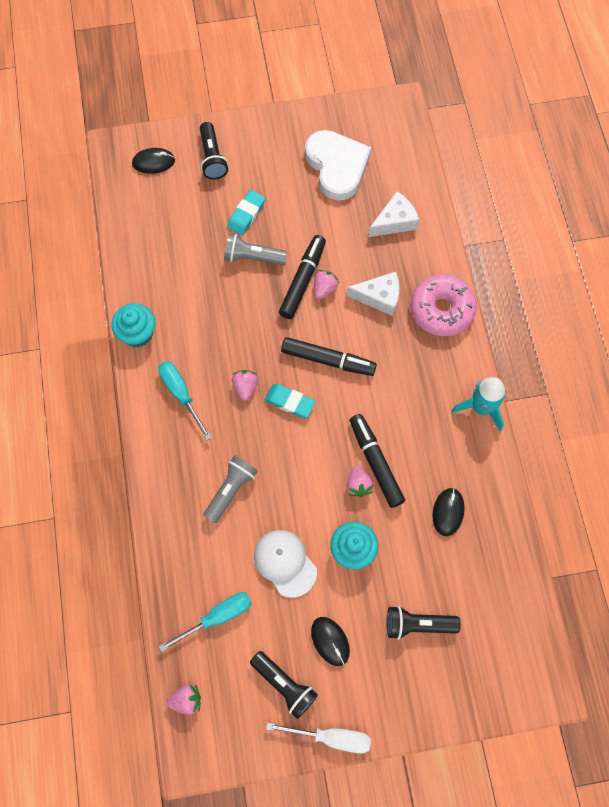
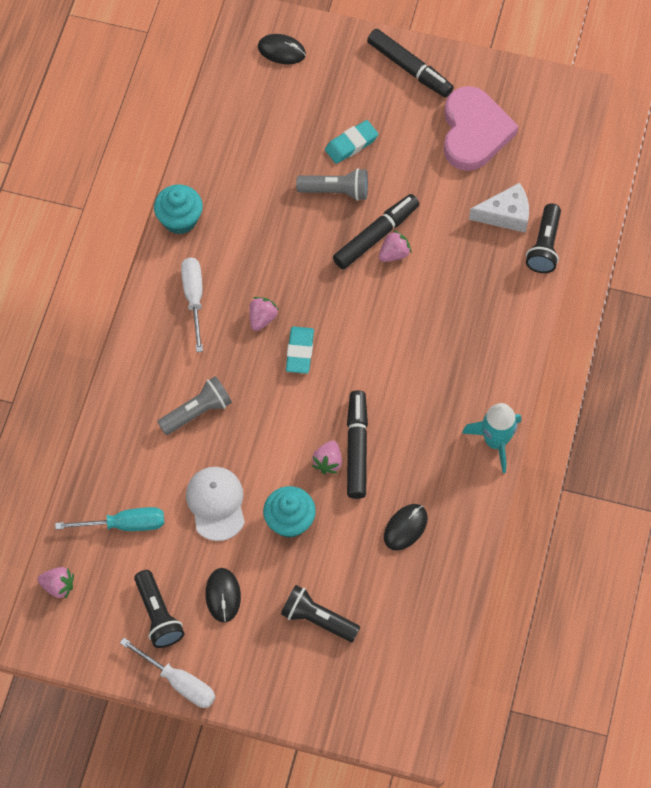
camera: 25 degrees right, 5 degrees down
(181, 394) = (194, 298): turquoise screwdriver -> white screwdriver
(212, 158) = (345, 70): black flashlight -> black flashlight (544, 246)
(253, 257) = (336, 191): grey flashlight -> grey flashlight turned 150 degrees clockwise
(290, 402) = (300, 352): turquoise eraser -> turquoise eraser turned 45 degrees clockwise
(328, 360) = (360, 327): black marker -> black marker (409, 68)
(337, 166) = (474, 132): white heart -> pink heart
(379, 297) = (447, 286): white cheese -> none
(441, 310) = (507, 326): pink donut -> none

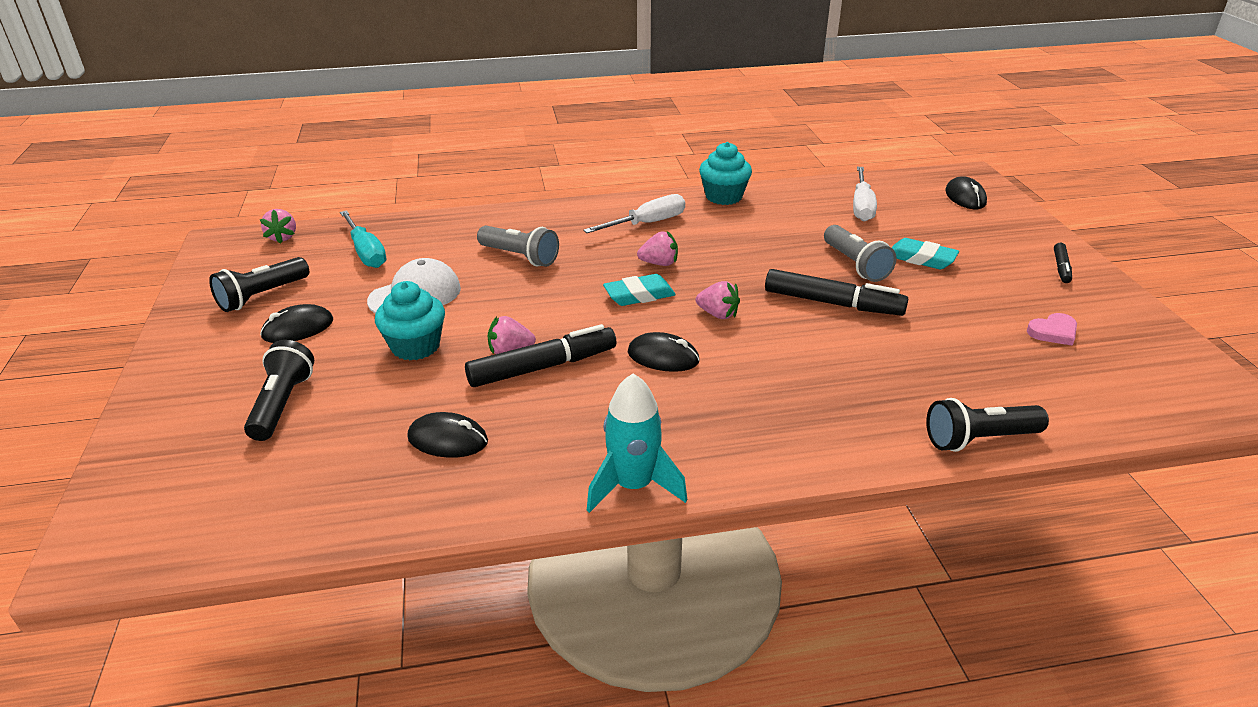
camera: 65 degrees right, 30 degrees down
(179, 682) = (176, 330): white screwdriver -> white screwdriver (862, 206)
(383, 371) = (663, 357): none -> black mouse
(394, 254) = (824, 321): pink strawberry -> pink strawberry (718, 314)
(409, 68) = (1061, 268): black marker -> black marker, size x0.51
(474, 132) = (1053, 332): pink heart -> pink heart, size x0.41
(506, 215) = (980, 390): white cheese -> none

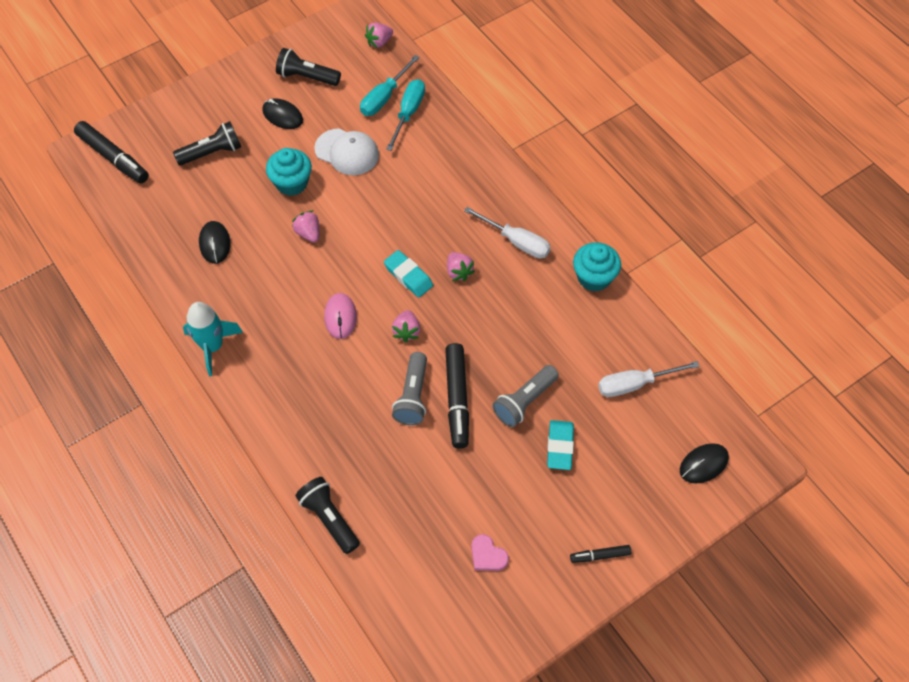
camera: 65 degrees right, 25 degrees up
(408, 243) = (408, 113): none -> turquoise screwdriver
(520, 257) = (424, 185): grey flashlight -> grey flashlight (413, 396)
(543, 367) = (300, 257): black marker -> black marker (113, 158)
(663, 357) = (340, 317): black mouse -> pink mouse

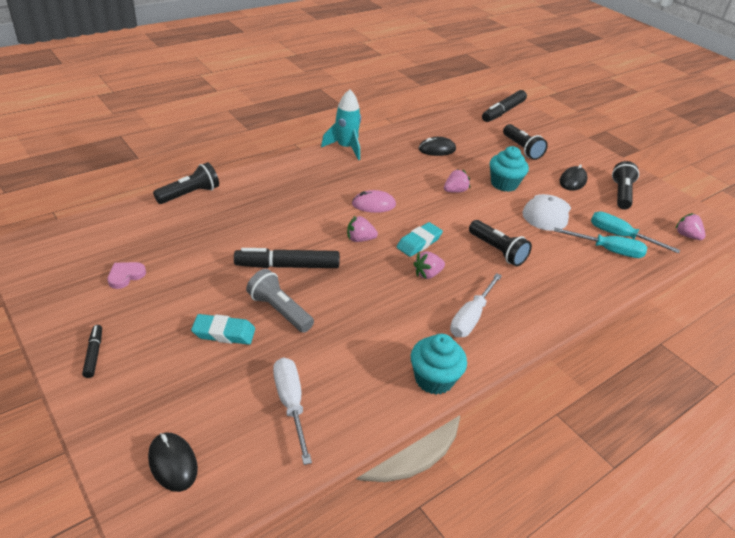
camera: 85 degrees right, 20 degrees down
(413, 396) = (293, 240): grey flashlight -> none
(417, 207) = (497, 251): none -> black flashlight

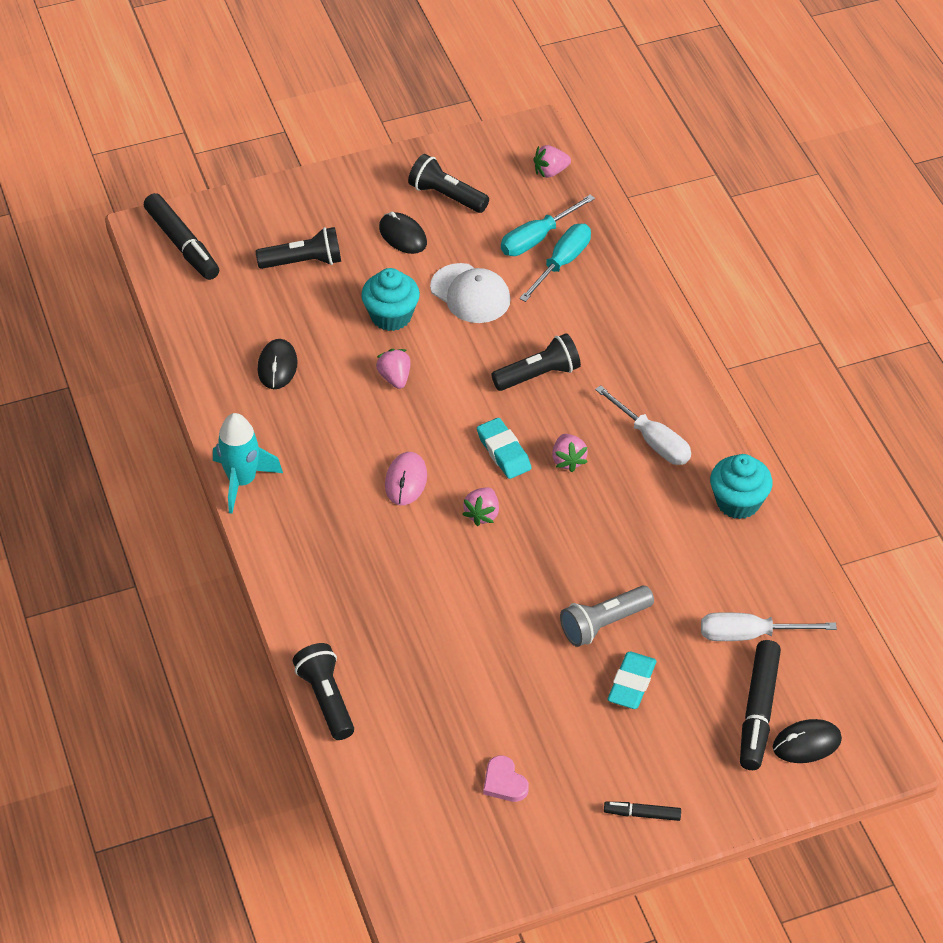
camera: 70 degrees left, 10 degrees up
(287, 266) = (521, 603): black marker -> black marker (758, 711)

